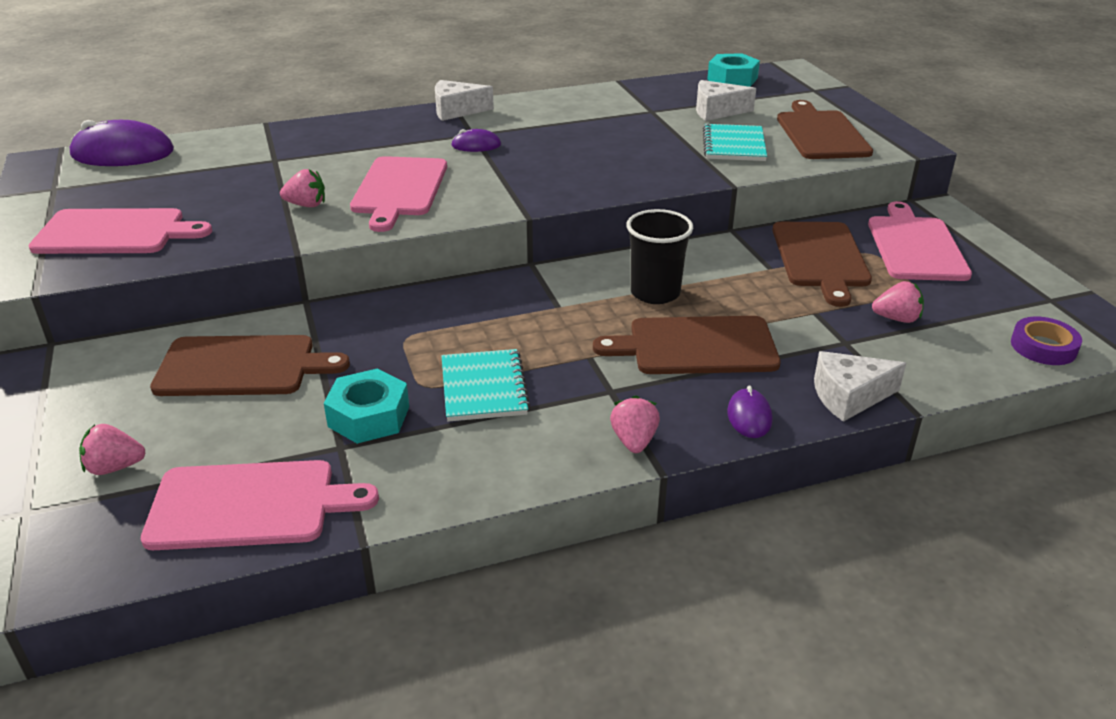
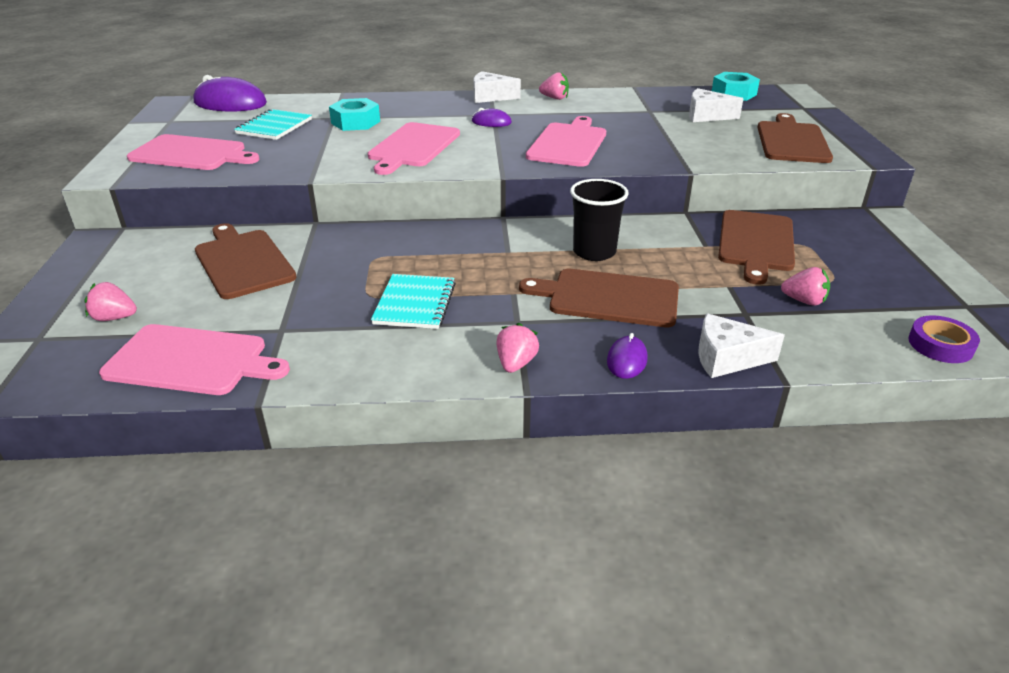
camera: 15 degrees right, 0 degrees up
(242, 366) = (243, 262): brown cutting board -> brown cutting board turned 135 degrees counterclockwise
(306, 205) = (337, 150): pink strawberry -> pink strawberry (554, 98)
(369, 416) = (315, 311): turquoise nut -> turquoise nut (355, 122)
(734, 145) = (707, 142): turquoise notebook -> turquoise notebook (274, 127)
(915, 246) = (851, 244): pink cutting board -> pink cutting board (568, 143)

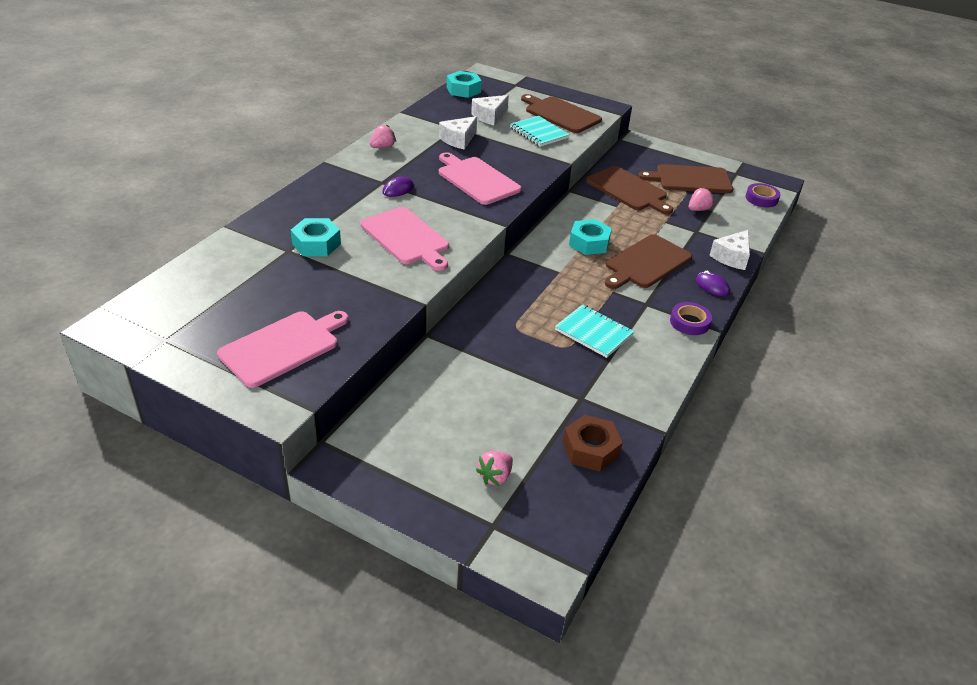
camera: 60 degrees left, 5 degrees up
(191, 361) = (590, 449): pink cutting board -> brown nut
(230, 103) = (164, 291): purple mouse -> none
(243, 262) = (461, 389): brown cutting board -> brown cutting board (690, 179)
(274, 127) = (270, 285): turquoise notebook -> turquoise notebook (539, 133)
(490, 97) = (342, 168): white cheese -> white cheese (458, 140)
(516, 363) = (689, 322): pink strawberry -> purple tape
(594, 252) = (589, 243): black cup -> turquoise nut

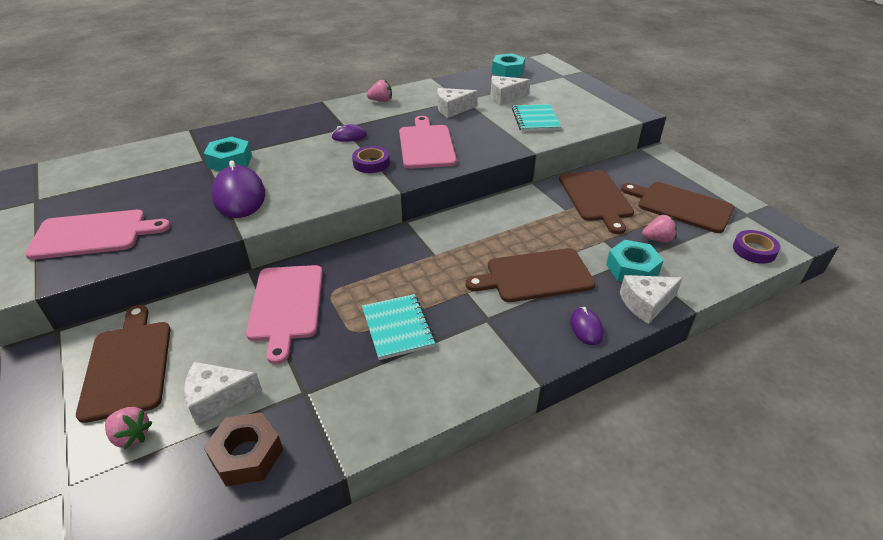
camera: 35 degrees right, 0 degrees up
(371, 271) = (239, 196): none -> purple mouse
(406, 238) = (303, 177): pink cutting board -> pink cutting board (286, 305)
(495, 476) = (131, 436): pink strawberry -> pink strawberry turned 135 degrees counterclockwise
(524, 427) = (217, 398): none -> white cheese
(560, 114) = (577, 108): brown cutting board -> brown cutting board (128, 365)
(589, 243) = (496, 236): turquoise nut -> turquoise nut (632, 269)
(689, 322) = (514, 358): purple tape -> purple tape (371, 163)

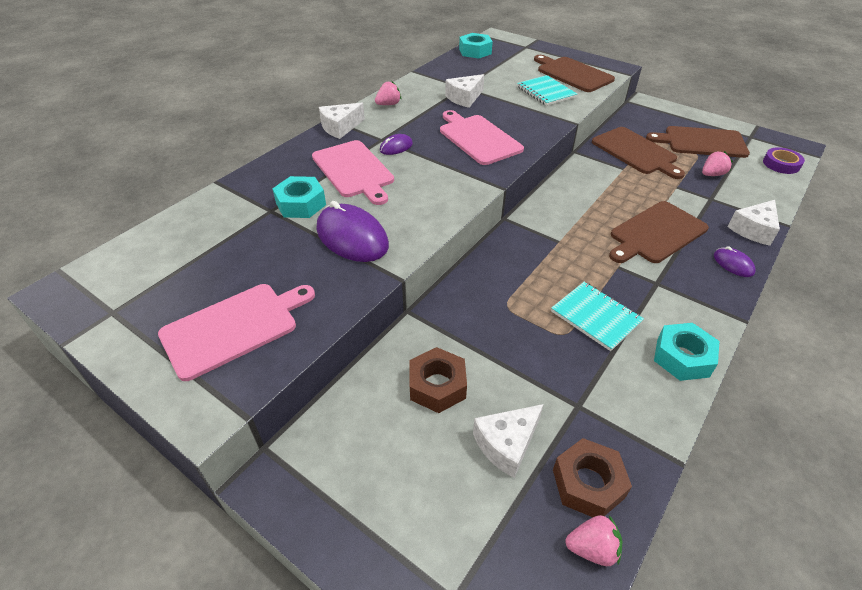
camera: 25 degrees left, 5 degrees up
(128, 365) = (384, 451): brown cutting board -> brown cutting board (572, 74)
(131, 436) = (464, 517): pink strawberry -> pink strawberry (592, 548)
(213, 334) = (437, 386): none -> brown nut
(286, 305) = (478, 332): pink cutting board -> pink cutting board (354, 170)
(371, 163) = (447, 169): purple tape -> none
(505, 96) = (498, 76): white cheese -> white cheese (340, 127)
(632, 269) = (718, 205): turquoise nut -> turquoise nut (682, 357)

